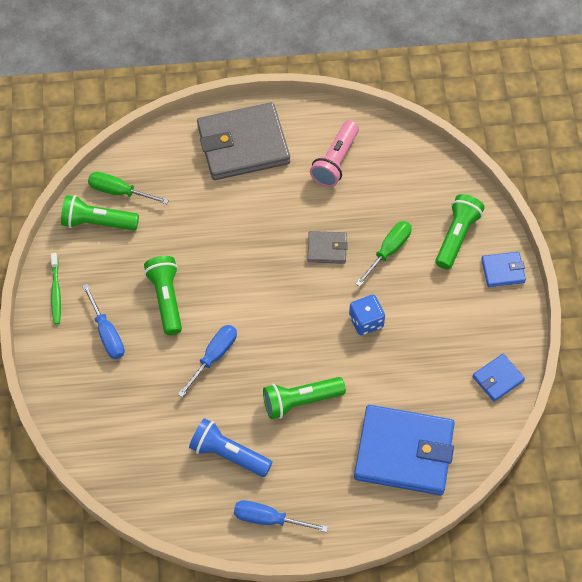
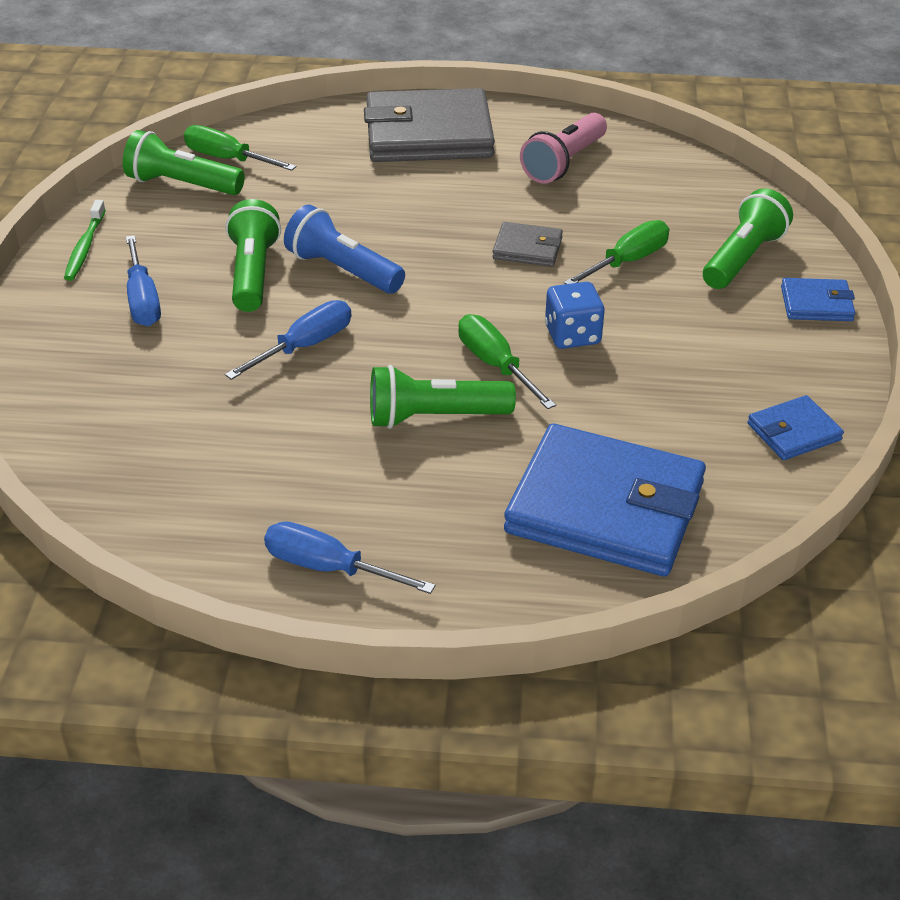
camera: 10 degrees right, 20 degrees down
(228, 454) = (286, 469): blue flashlight -> blue flashlight (343, 270)
(326, 353) = (495, 364): none -> green screwdriver

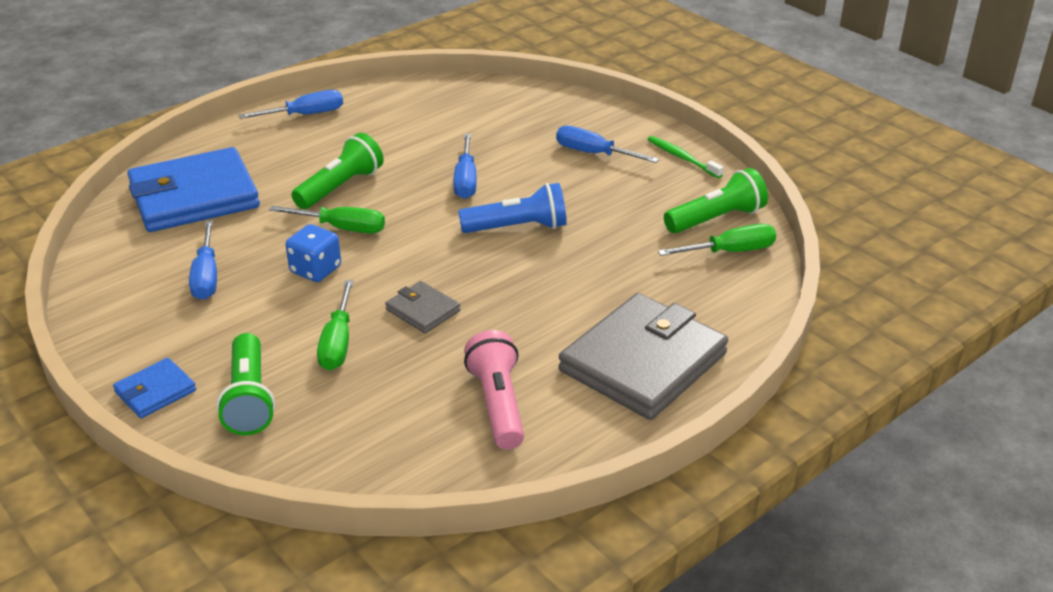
camera: 135 degrees right, 5 degrees down
(253, 273) = (565, 197): green flashlight -> none
(527, 248) = (423, 310): grey wallet -> grey wallet turned 75 degrees clockwise
(683, 388) = (206, 277): none -> blue screwdriver
(793, 432) = (109, 288): blue wallet -> none

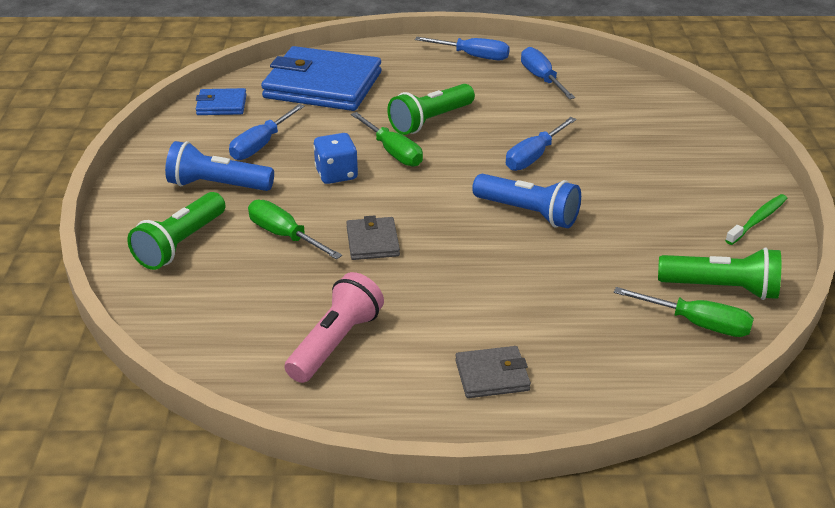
camera: 40 degrees right, 0 degrees up
(155, 391) = (135, 208): blue wallet -> blue wallet (221, 105)
(213, 331) = (217, 185): none -> blue flashlight
(338, 343) = (284, 235): green screwdriver -> green screwdriver turned 90 degrees clockwise
(340, 187) = (430, 121): green flashlight -> green flashlight turned 150 degrees clockwise
(593, 153) = (674, 180): blue screwdriver -> blue screwdriver (541, 78)
(643, 362) = (492, 375): grey wallet -> grey wallet, size x0.46
(682, 158) = (758, 220): green toothbrush -> green toothbrush turned 45 degrees clockwise

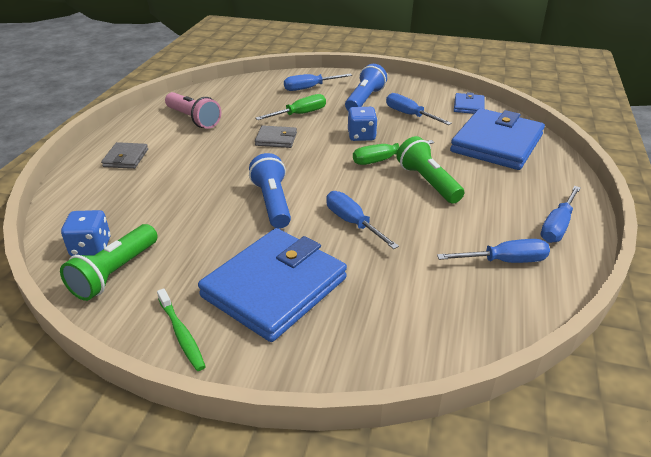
camera: 105 degrees right, 0 degrees up
(180, 244) = (309, 88): green flashlight -> blue screwdriver
(528, 213) = (272, 202): blue flashlight -> blue flashlight turned 120 degrees clockwise
(662, 184) = (274, 287): none -> blue wallet
(698, 324) = (91, 247): green screwdriver -> blue dice

